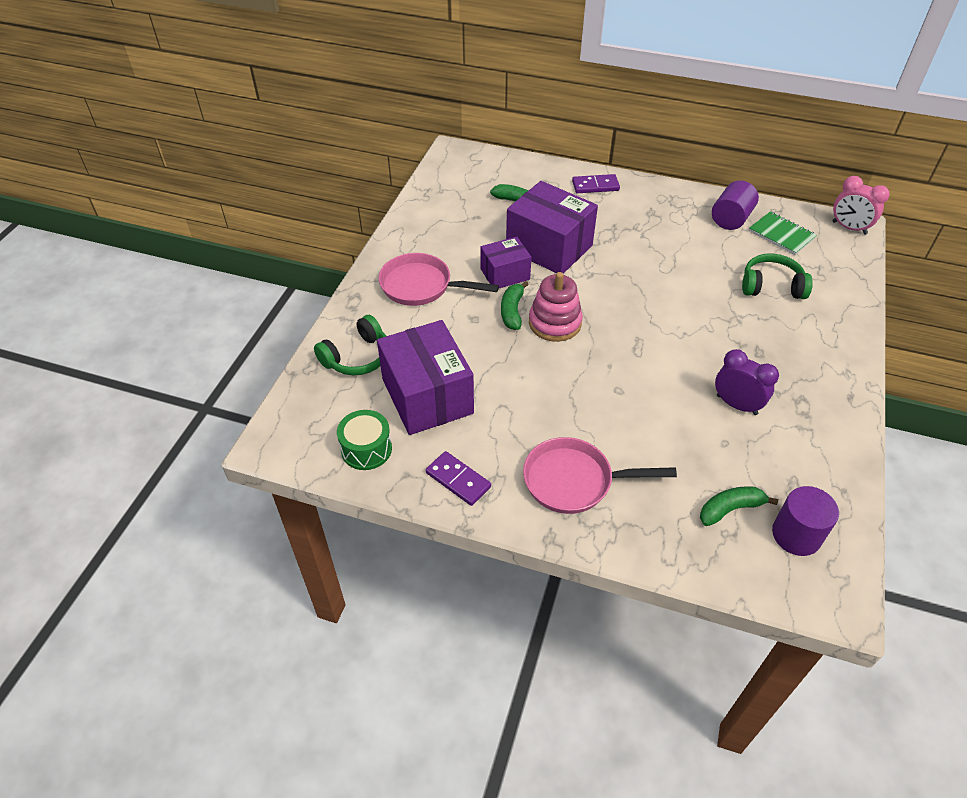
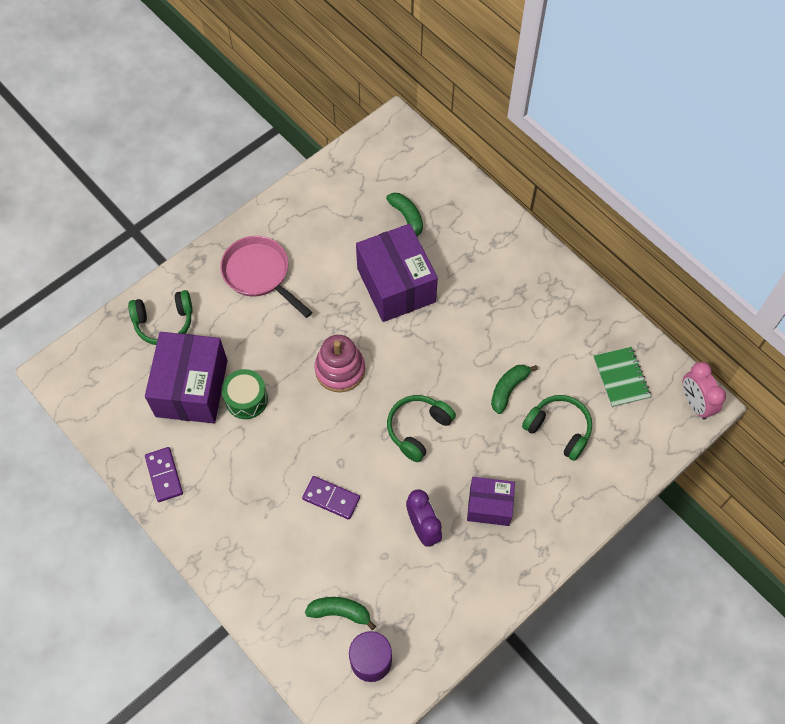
camera: 30 degrees right, 15 degrees up
(366, 449) = (118, 412): green drum -> green drum (246, 399)
(505, 274) = (336, 296): purple box -> purple box (489, 506)
(512, 311) = (314, 339): green banana -> green banana (508, 389)
(574, 481) = (245, 523): pink pan -> none
(595, 186) = (494, 232): purple domino -> purple domino (331, 498)
(661, 335) = (418, 429): none -> green headphones
(730, 219) = (589, 335): purple cylinder -> none

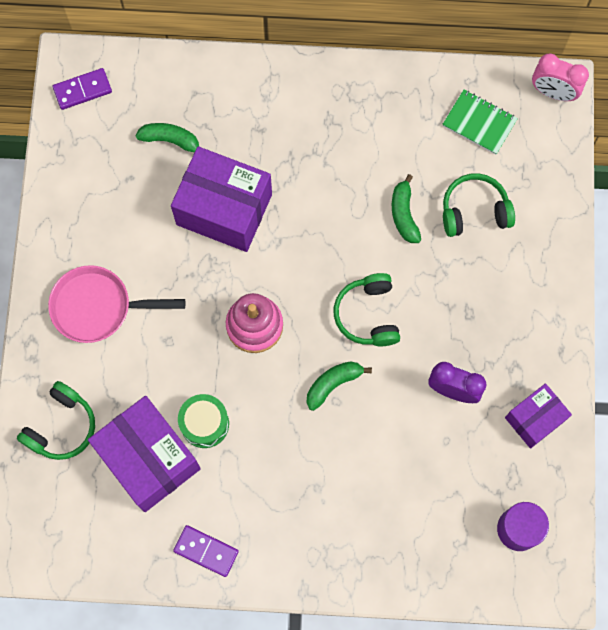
camera: 45 degrees left, 10 degrees up
(331, 498) = (359, 436): purple domino -> purple domino (82, 90)
(340, 612) = (459, 516): green banana -> green banana (333, 384)
(489, 506) = (484, 323): purple box -> purple box (535, 419)

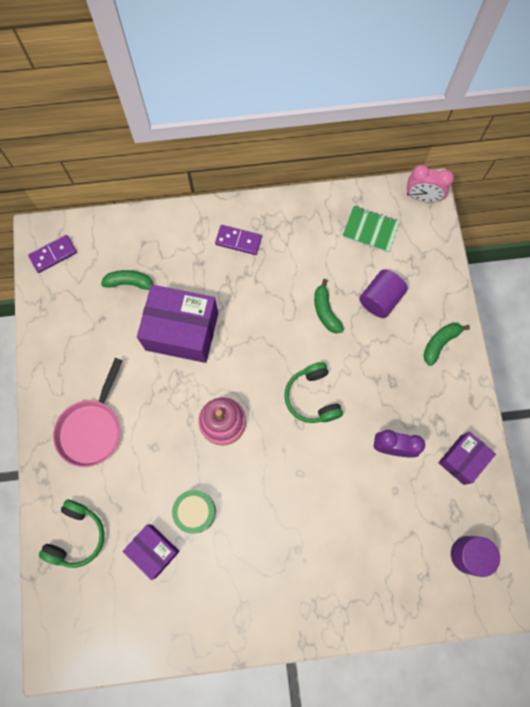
camera: 10 degrees left, 0 degrees up
(97, 307) = (92, 429): pink pan -> pink pan turned 60 degrees counterclockwise
(148, 459) = (154, 550): purple box -> purple box, size x0.57
(206, 551) = (215, 622): purple domino -> purple domino (238, 240)
(333, 384) = (295, 459): green banana -> green banana (440, 343)
(474, 211) = (380, 299): green headphones -> purple cylinder

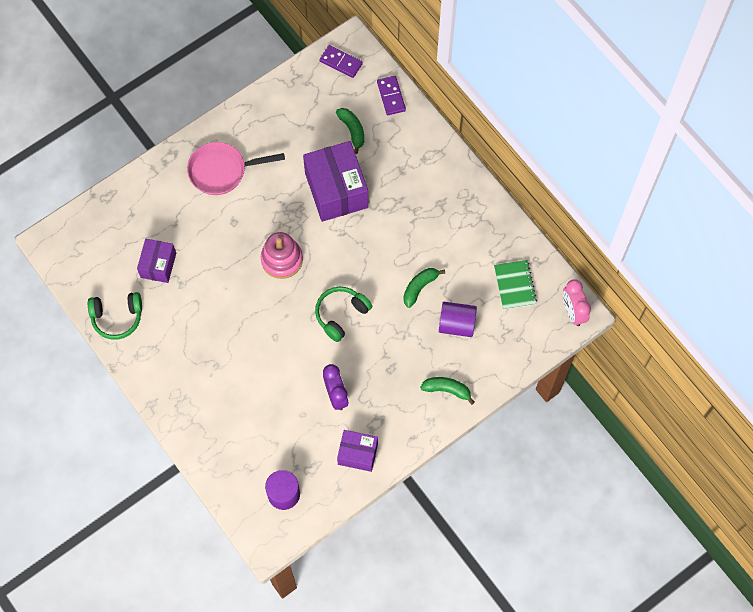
camera: 60 degrees right, 5 degrees down
(77, 536) = (139, 207): green headphones -> green headphones (117, 317)
(195, 512) = (202, 278): green drum -> none
(238, 240) = (439, 189): purple domino -> purple domino (391, 96)

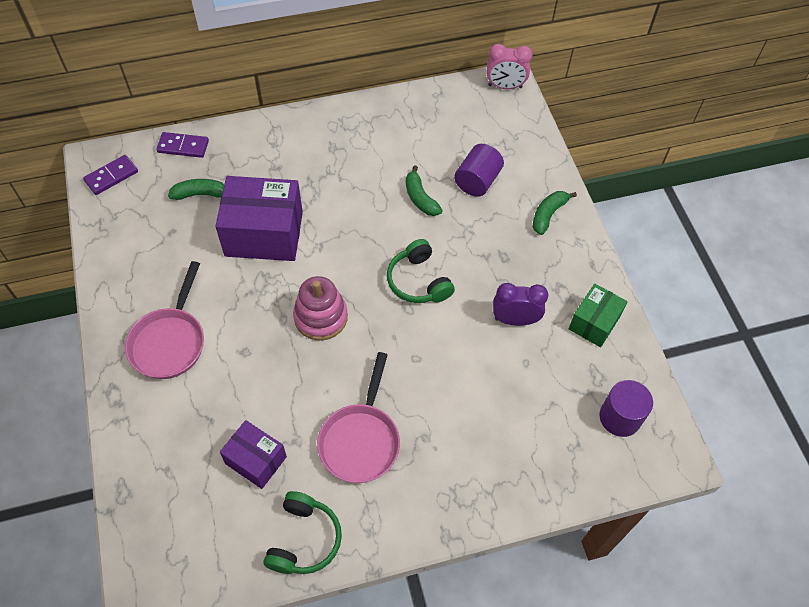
camera: 70 degrees left, 10 degrees down
(197, 324) = (360, 440): none -> pink pan
(357, 454) = (594, 323): purple box -> green box
(515, 285) = (456, 120): green notebook -> none

